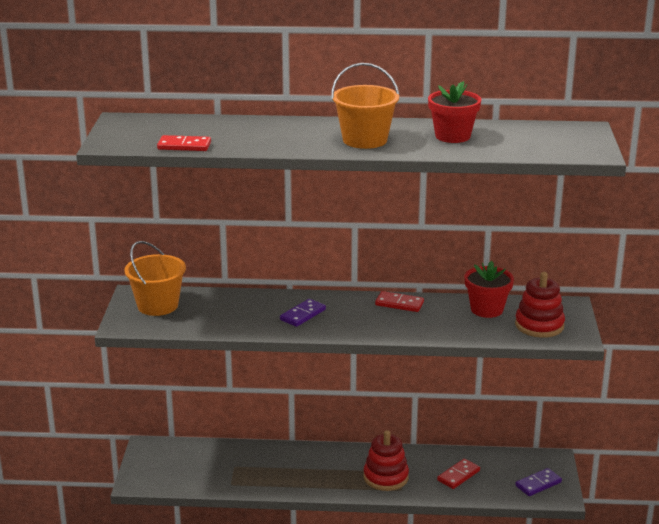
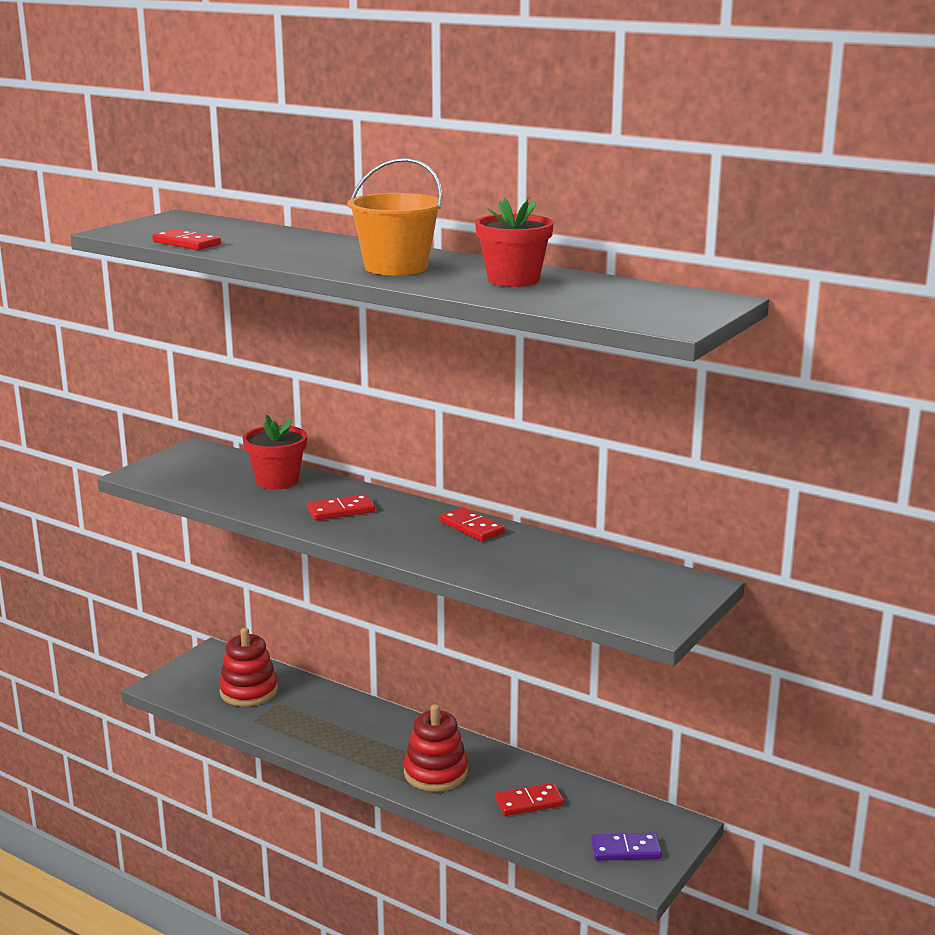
camera: 30 degrees right, 5 degrees down
(158, 305) = (202, 464): orange bucket -> none
(303, 315) = (341, 511): purple domino -> red domino
(487, 309) = (575, 561): red flower pot -> red flower pot (277, 481)
(539, 325) = (621, 596): red stacking toy -> red stacking toy (249, 691)

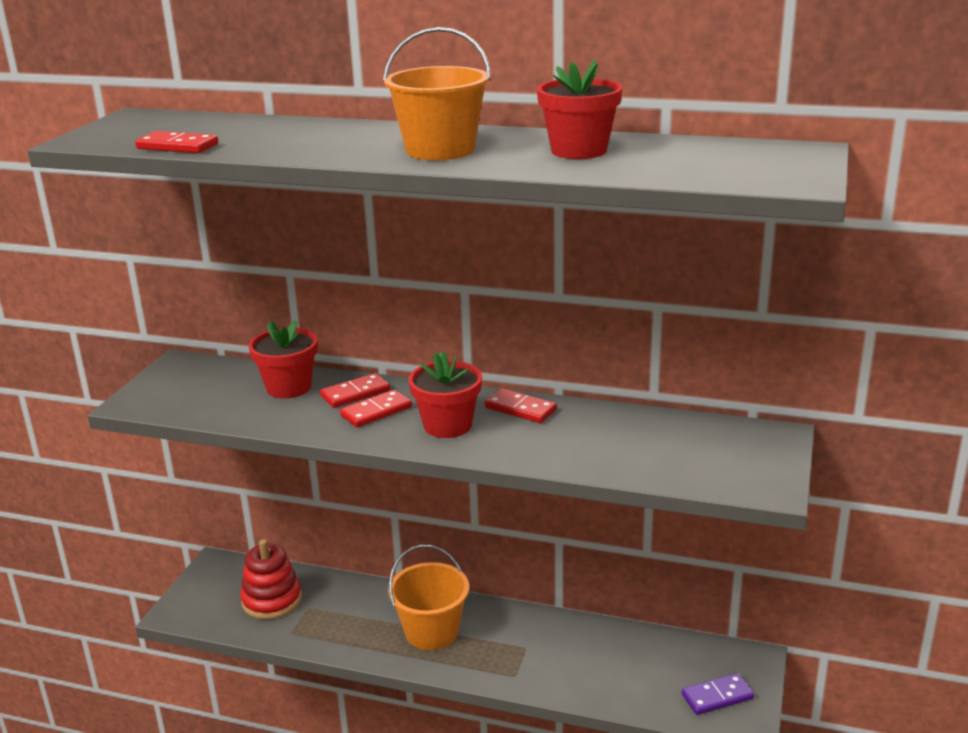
camera: 15 degrees left, 5 degrees up
(381, 743) = (431, 632): none -> orange bucket
(396, 531) = (447, 425): none -> red flower pot
(435, 773) = (500, 653): red stacking toy -> none
(529, 802) = (604, 665): red domino -> red domino (355, 393)

